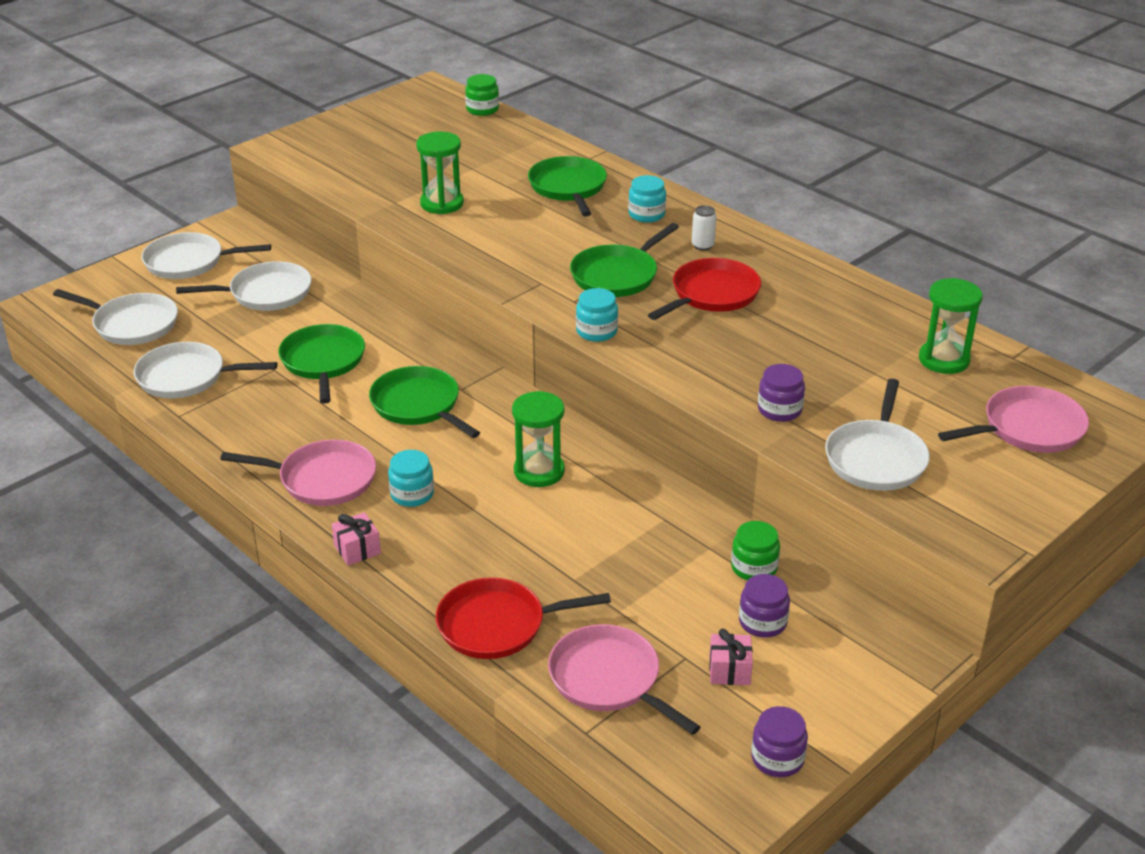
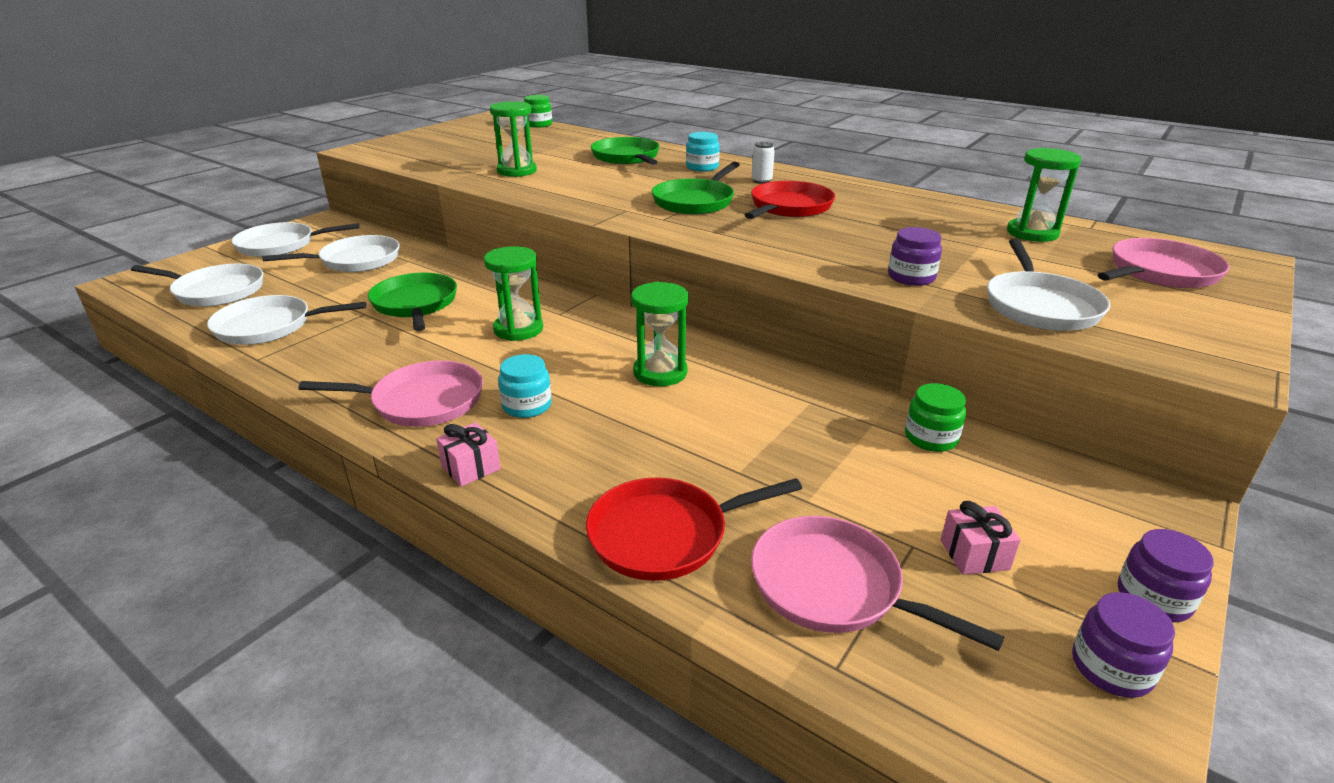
camera: 10 degrees left, 5 degrees down
(418, 405) = (518, 329): green pan -> green hourglass
(596, 331) = (694, 236): turquoise jar -> none
(762, 622) = (976, 493): purple jar -> purple jar (1153, 598)

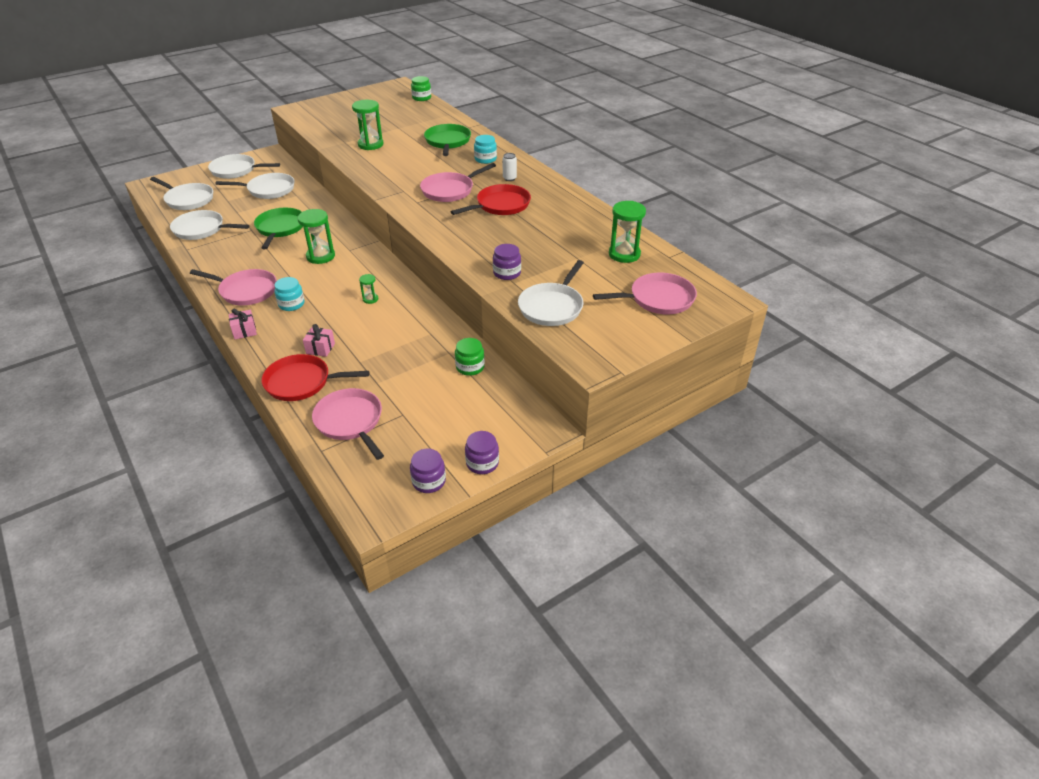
camera: 20 degrees right, 10 degrees up
(660, 372) = (370, 299): green hourglass -> green hourglass, size x0.51
(695, 201) = (450, 190): green pan -> pink pan
(974, 555) = (425, 425): pink gift -> pink gift (320, 348)

